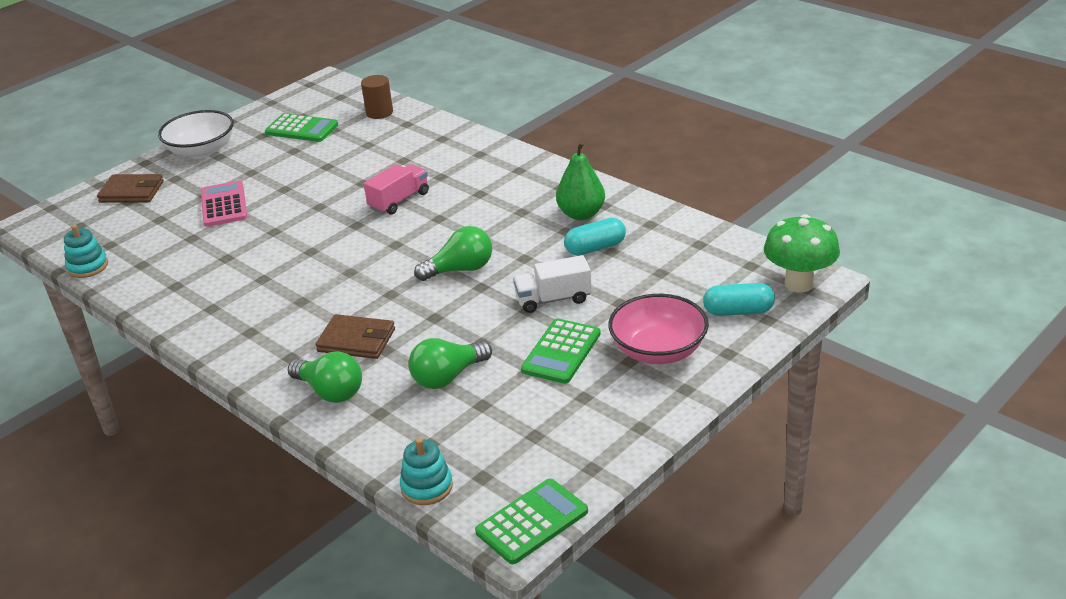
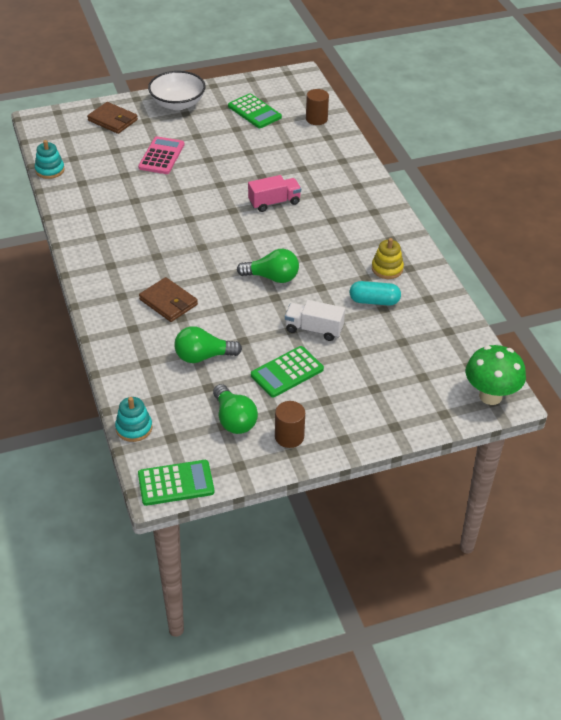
camera: 25 degrees right, 10 degrees up
(330, 391) = (127, 333): green light bulb -> green light bulb (234, 419)
(581, 214) = (387, 269): green pear -> yellow stacking toy
(622, 413) = (289, 437): none -> brown cylinder
(658, 350) = (350, 402): pink bowl -> none
(738, 311) = (429, 397): turquoise capsule -> none

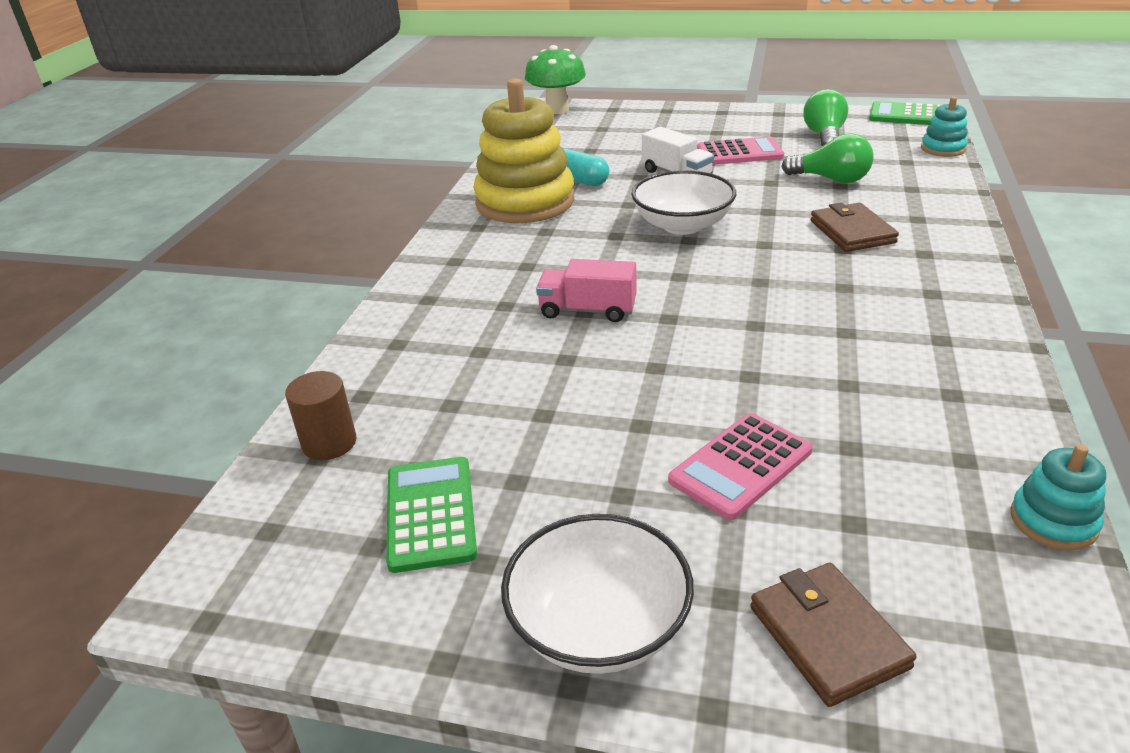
camera: 145 degrees left, 10 degrees down
(272, 277) = (682, 225): green light bulb -> white bowl
(287, 372) = (739, 153): green calculator -> pink calculator
(289, 437) = (774, 120): brown cylinder -> none
(387, 269) = (525, 202): yellow stacking toy -> yellow stacking toy, size x2.21

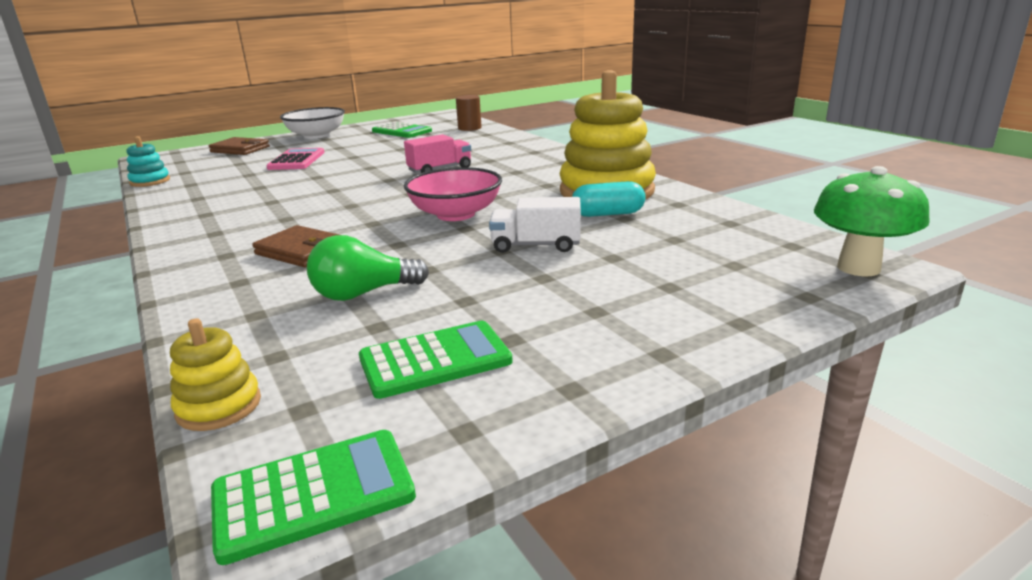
camera: 135 degrees right, 10 degrees down
(682, 225) = (455, 214): white bowl -> pink bowl
(739, 153) = (513, 290): pink calculator -> none
(824, 136) = (435, 360): green light bulb -> green calculator
(943, 149) = (219, 406): turquoise stacking toy -> yellow stacking toy

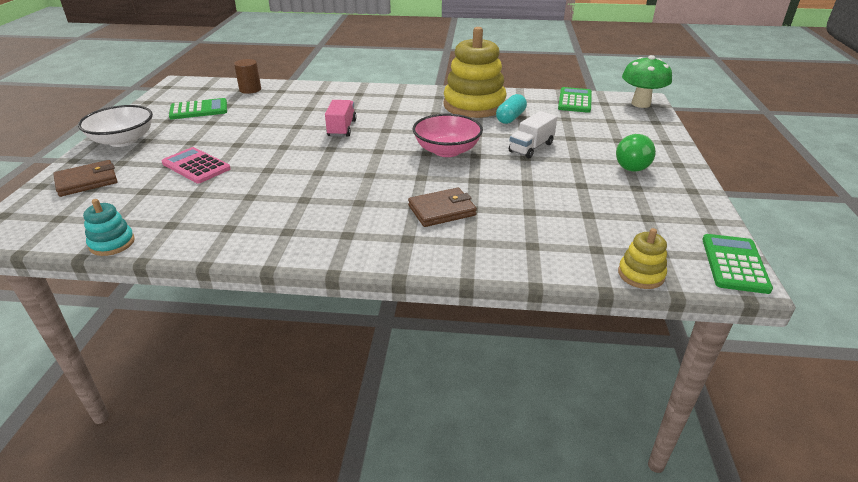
camera: 55 degrees left, 10 degrees up
(363, 293) = (540, 208): green light bulb -> green light bulb (631, 164)
(435, 360) = (641, 210): green calculator -> green calculator (575, 101)

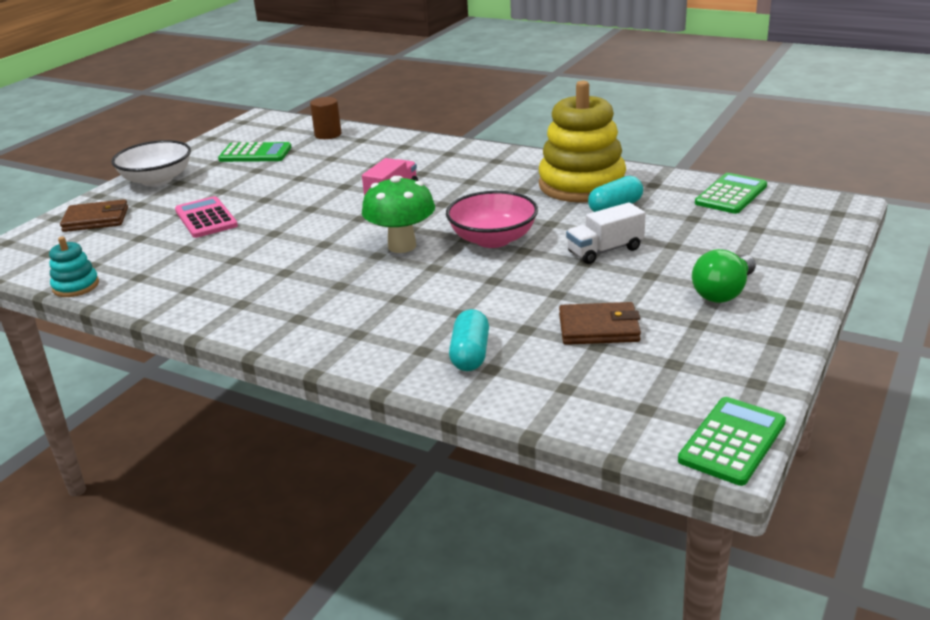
camera: 25 degrees right, 5 degrees down
(442, 210) = (422, 310): brown wallet -> brown wallet (599, 328)
(507, 238) = (470, 354): none -> turquoise capsule
(640, 104) = (829, 210): green mushroom -> green mushroom (402, 246)
(641, 274) = (592, 427): yellow stacking toy -> none

